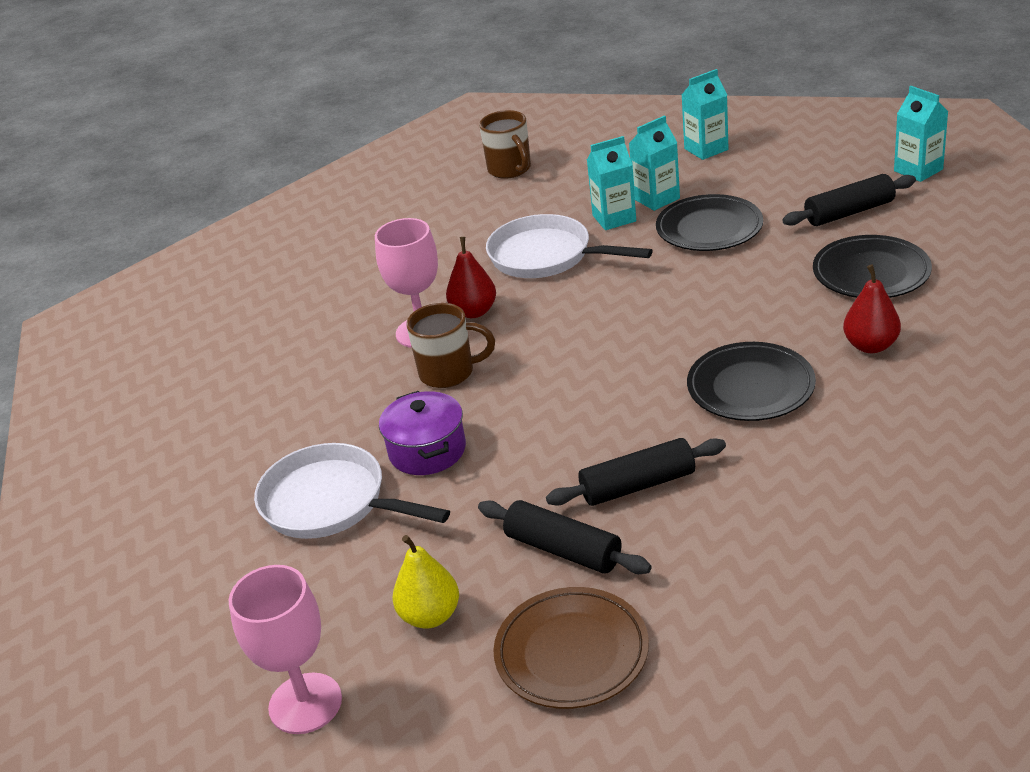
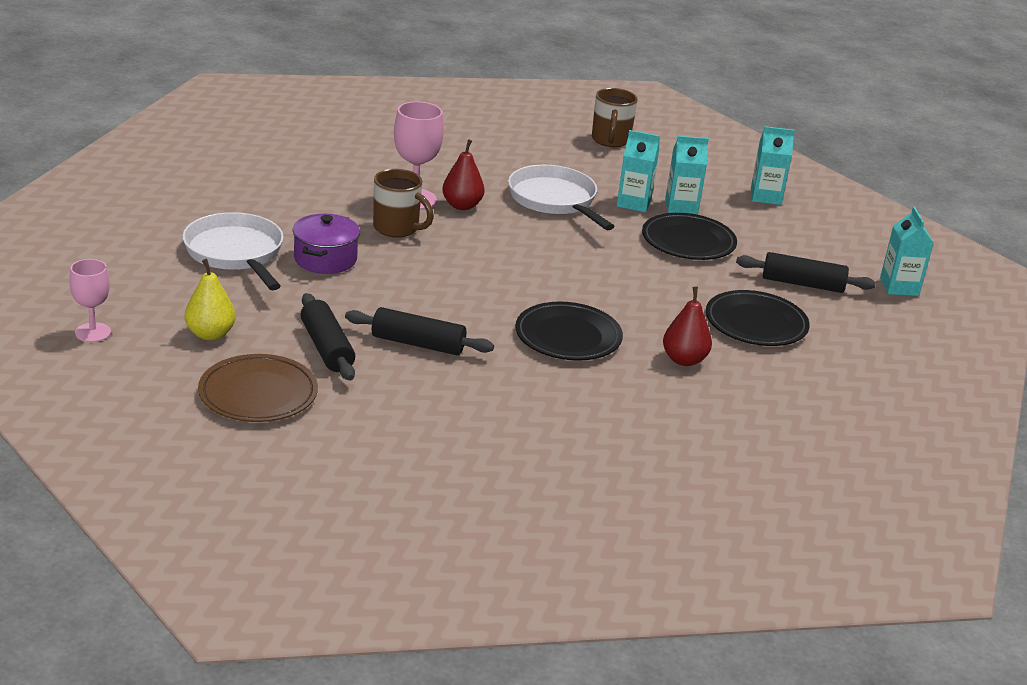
camera: 25 degrees right, 5 degrees down
(305, 703) = (93, 332): pink goblet -> pink goblet, size x0.65

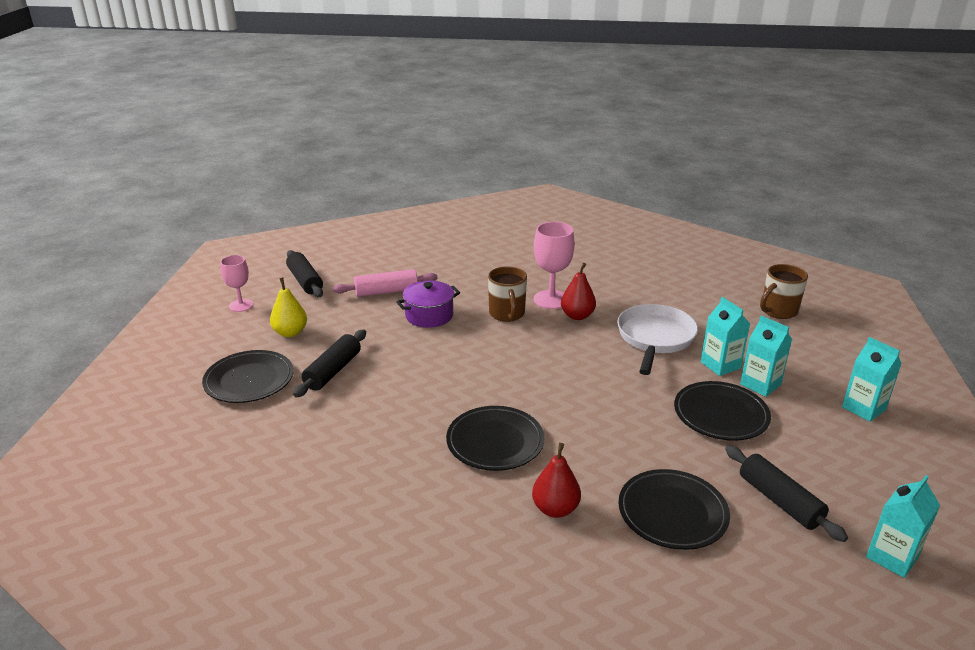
camera: 50 degrees right, 0 degrees up
(236, 253) = (386, 291): white pan -> pink rolling pin
(258, 394) = (249, 380): brown plate -> black plate
(418, 344) = (388, 395): black rolling pin -> black rolling pin (305, 281)

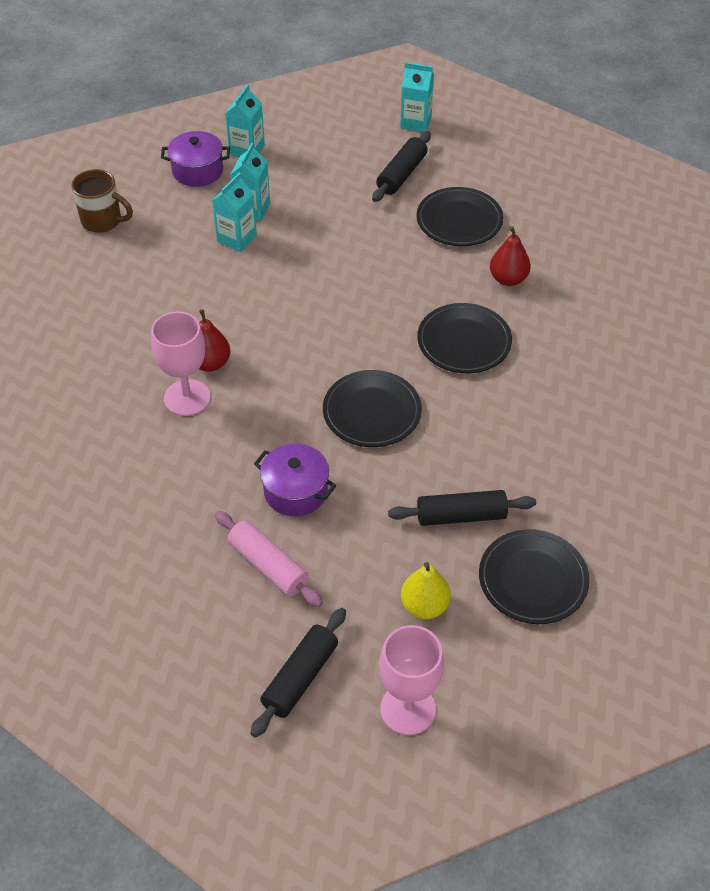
camera: 120 degrees left, 20 degrees up
(241, 305) = (408, 709): pink goblet -> pink goblet, size x1.54
(507, 314) = (245, 423): brown mug -> none
(655, 338) = (217, 292): white pan -> none
(721, 415) = (317, 222): black plate -> black plate (372, 412)
(835, 371) = (197, 171): none -> purple pot

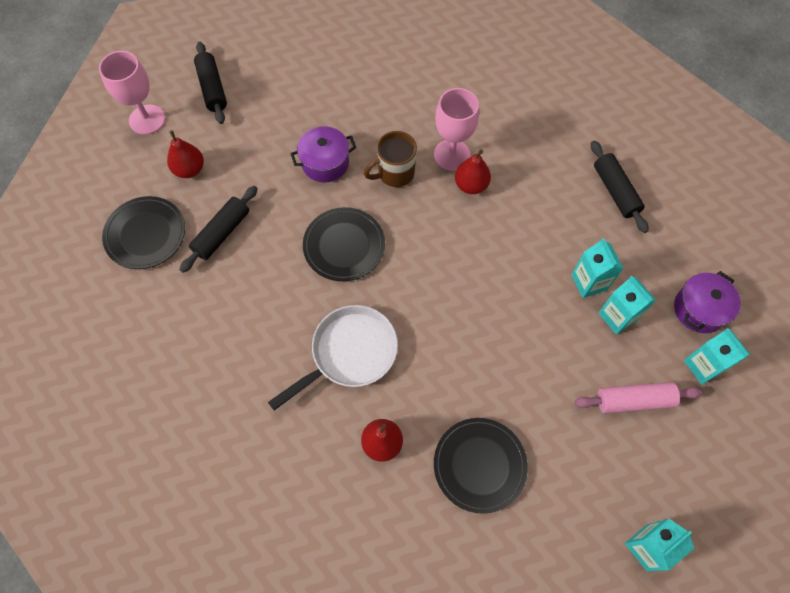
camera: 130 degrees right, 15 degrees up
(103, 221) = (678, 208): brown mug -> brown mug (394, 173)
(268, 565) = (290, 117): pink rolling pin -> pink rolling pin (634, 400)
(401, 174) = (577, 468): black rolling pin -> black rolling pin (615, 191)
(424, 606) = (189, 169): yellow pear -> red pear
(464, 342) = (350, 353): black plate -> white pan

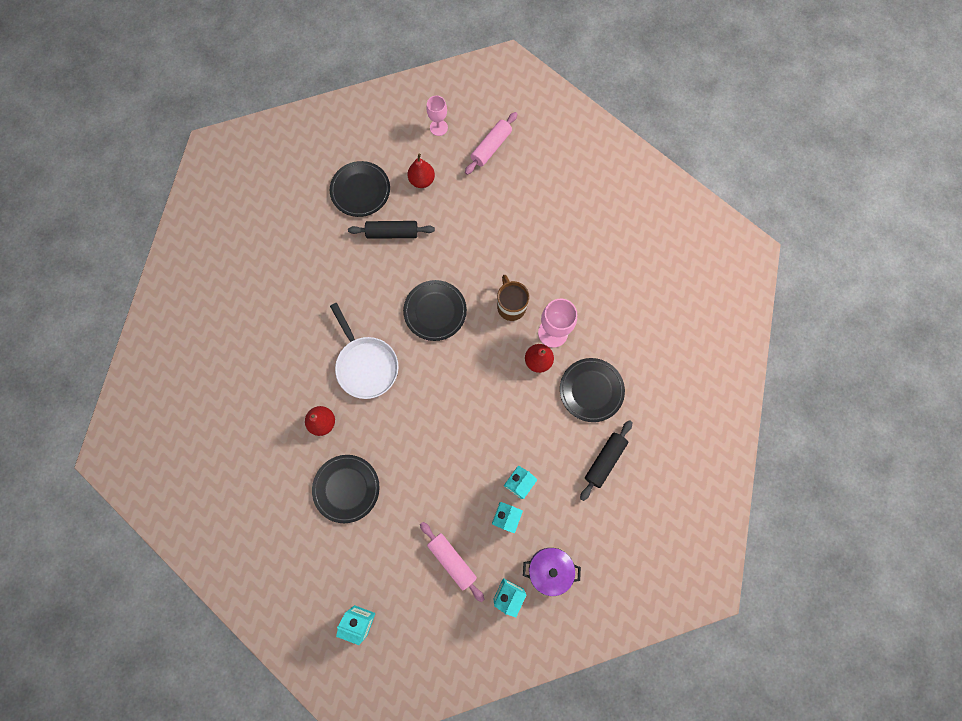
camera: 55 degrees right, 10 degrees up
(147, 119) = (438, 127): pink goblet -> pink goblet, size x0.65
(212, 88) = (491, 147): black rolling pin -> pink rolling pin
(325, 163) = (487, 257): purple pot -> none
(350, 353) = (366, 365): white pan -> white pan turned 45 degrees clockwise
(394, 173) = (511, 306): brown mug -> brown mug turned 45 degrees clockwise
(535, 159) = (591, 390): none -> black plate

